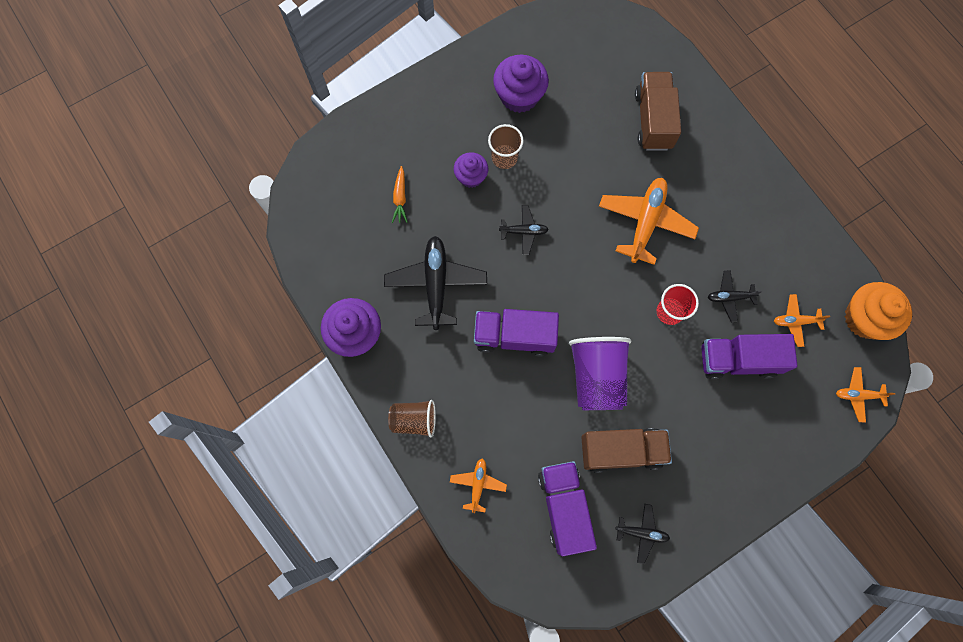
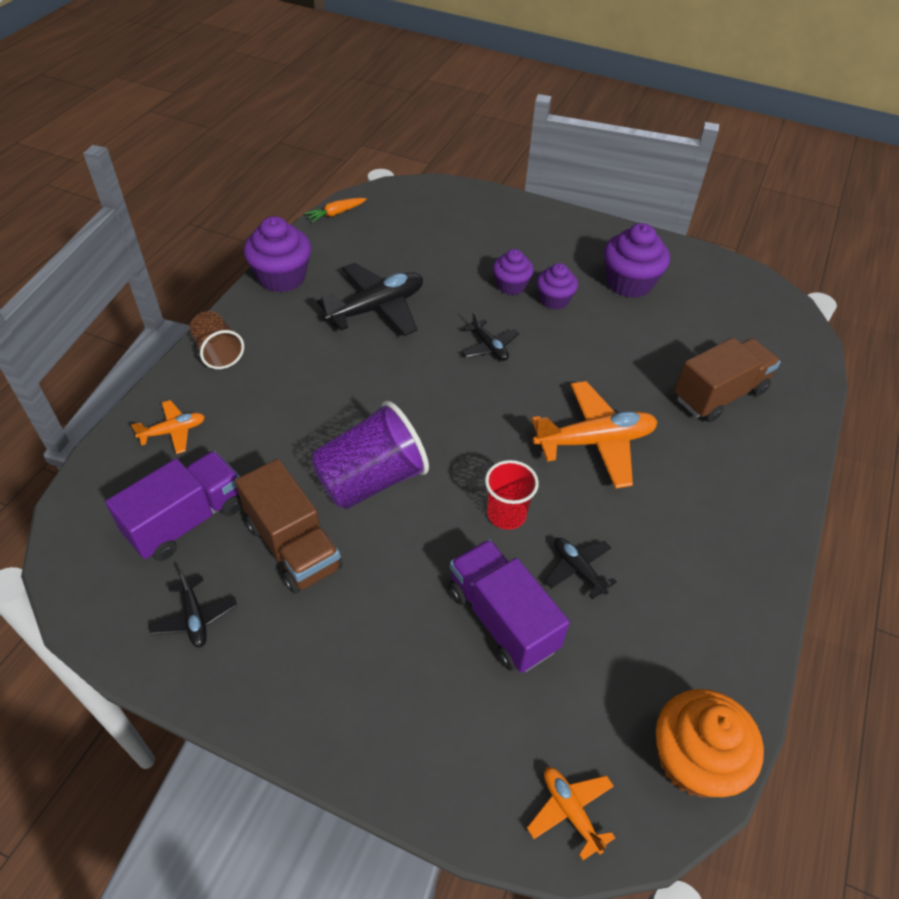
camera: 55 degrees right, 25 degrees down
(400, 198) = (444, 250): orange carrot -> orange carrot (336, 213)
(504, 157) = (554, 300): brown cup -> purple cupcake
(514, 336) = (366, 389): purple truck -> none
(795, 321) = (611, 665): orange plane -> none

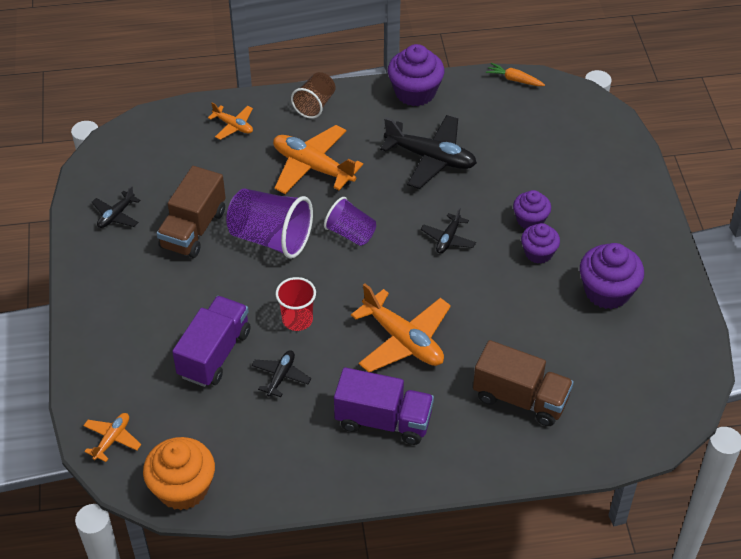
camera: 60 degrees right, 0 degrees up
(187, 520) = (175, 173): purple truck -> purple truck (383, 420)
(302, 396) = (313, 167): none -> orange plane
(421, 412) = (350, 233): none -> purple cup

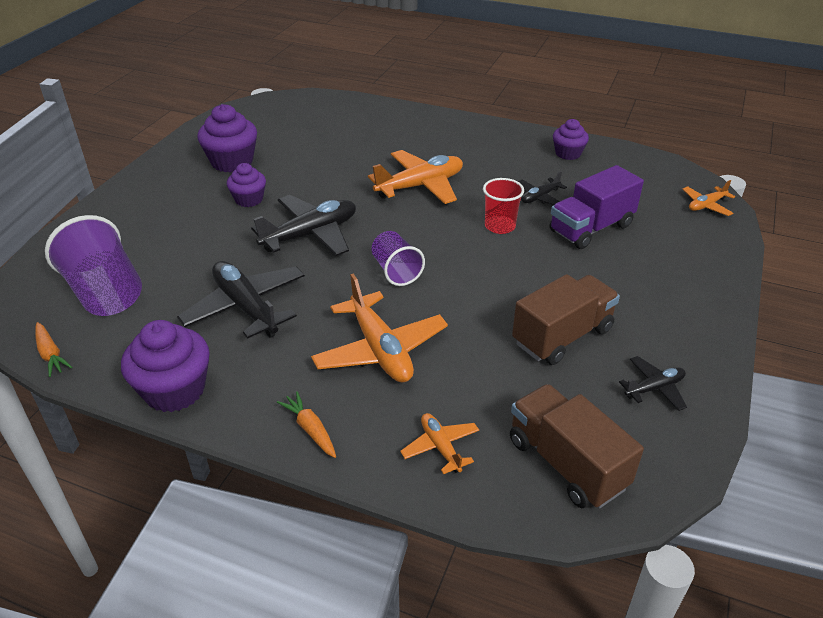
camera: 150 degrees left, 10 degrees down
(183, 488) = (654, 165): orange cupcake -> none
(271, 238) = (480, 296): purple cup -> purple cup (105, 293)
(315, 105) = (310, 429): brown cup -> orange carrot
(383, 420) = (476, 152): purple truck -> none
(403, 340) = (420, 186): orange plane -> orange plane turned 75 degrees clockwise
(448, 239) = (311, 235): black plane -> black plane, size x1.92
(520, 398) = (367, 134): brown truck -> brown truck (566, 463)
(530, 220) = (224, 222): purple cupcake -> purple cupcake (568, 153)

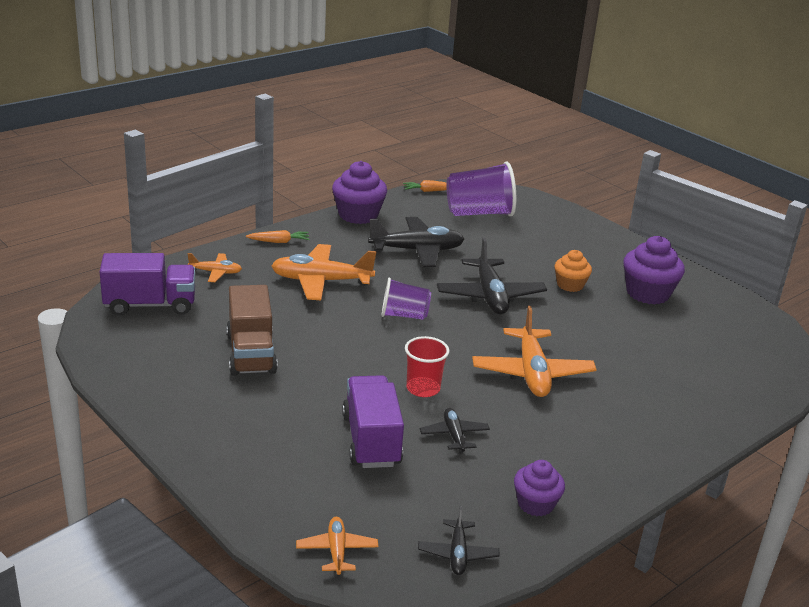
camera: 115 degrees right, 10 degrees down
(249, 199) = (570, 285): purple cupcake -> orange cupcake
(566, 463) = (150, 305): brown truck -> purple truck
(654, 388) = (157, 366): black plane -> black plane (457, 554)

